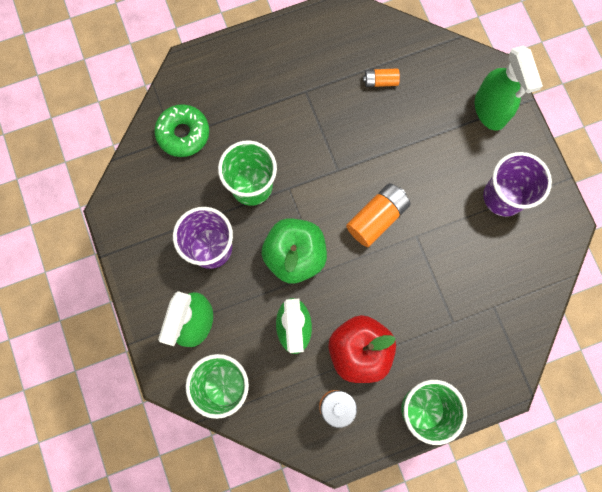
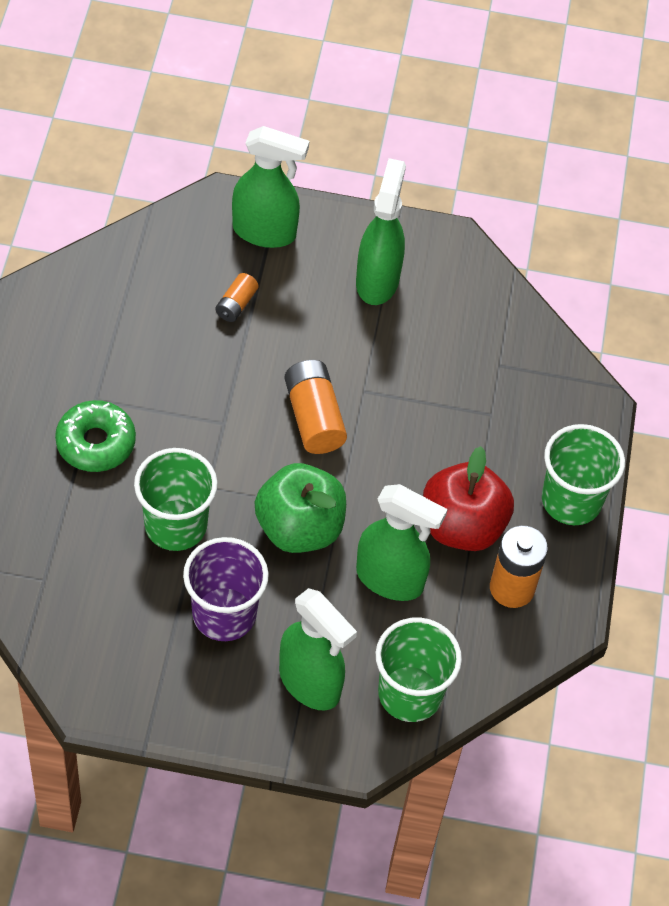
camera: 65 degrees left, 20 degrees down
(183, 133) = (47, 564): green donut -> green donut (96, 443)
(380, 81) = (144, 316): orange battery -> orange battery (236, 304)
(503, 196) = (377, 280): purple cup -> green spray bottle

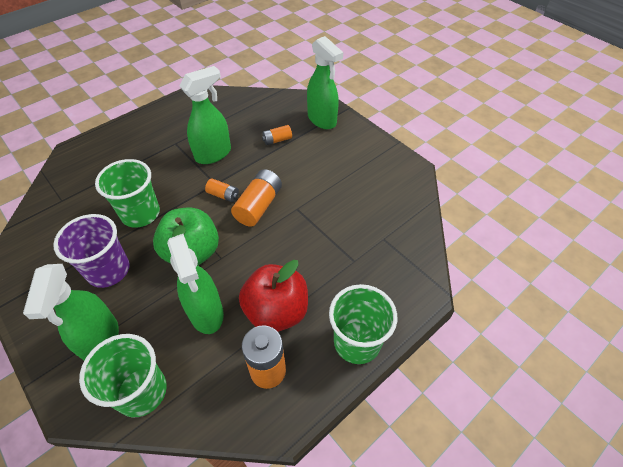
camera: 45 degrees right, 5 degrees down
(96, 443) = (153, 159): green donut -> none
(253, 432) = (223, 195): none -> orange battery
(377, 280) = (355, 165): green spray bottle -> green spray bottle (213, 154)

